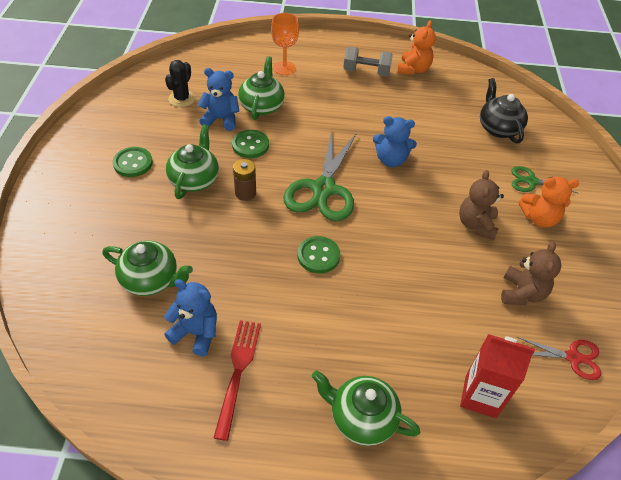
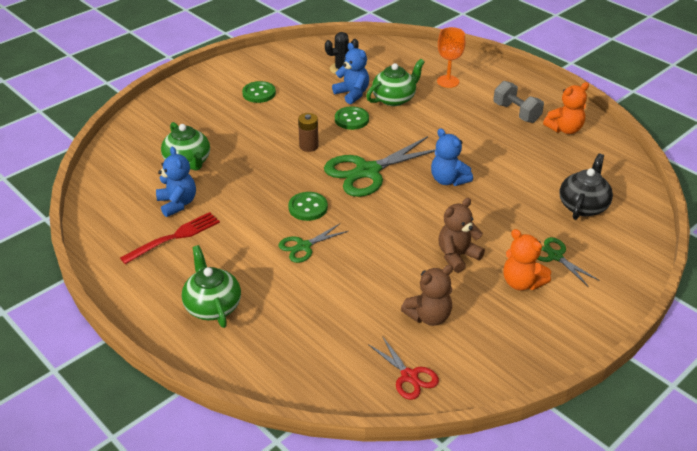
camera: 45 degrees right, 10 degrees down
(194, 179) = (285, 121): green teapot -> none
(361, 297) = (304, 246): none -> green scissors
(480, 396) = (305, 349): red carton -> none

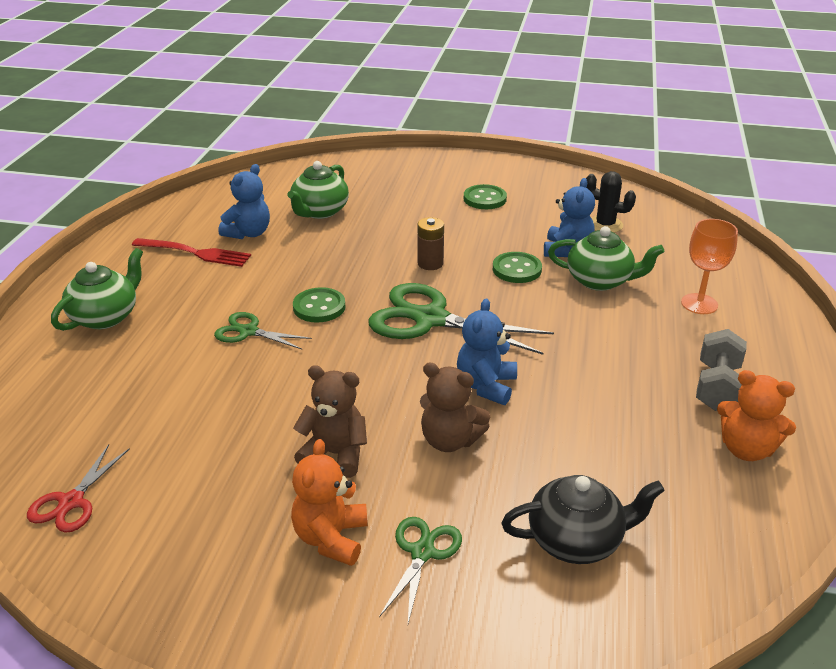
camera: 55 degrees right, 5 degrees down
(429, 316) = (195, 475): brown teddy bear -> brown teddy bear (450, 440)

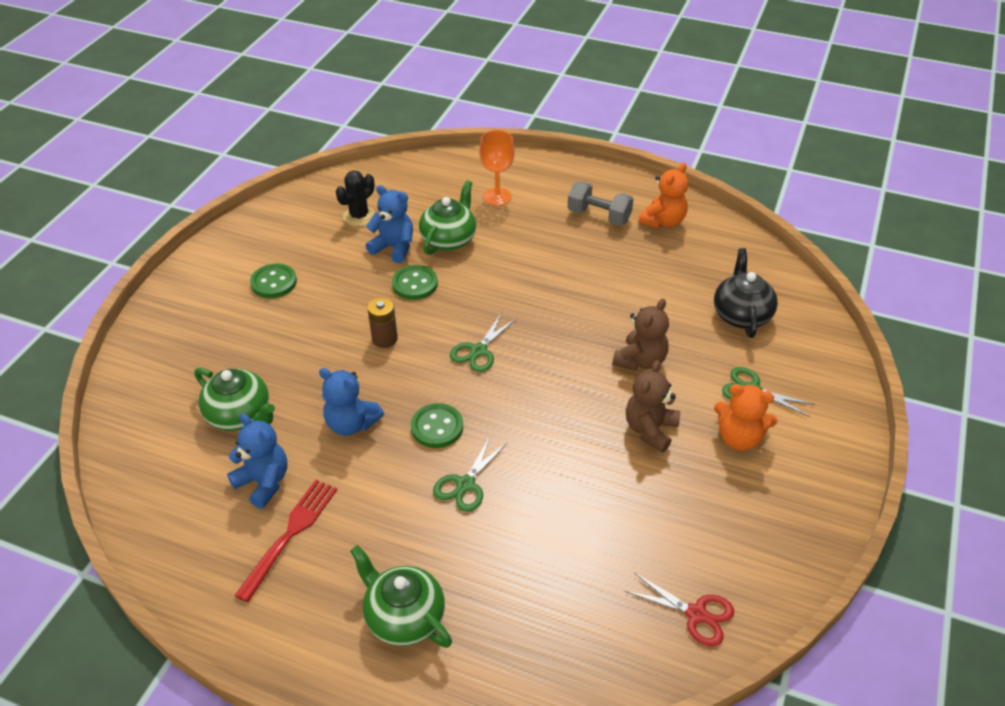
camera: 80 degrees left, 10 degrees up
(430, 319) = (478, 351): green scissors -> green scissors, size x0.52
(486, 386) = (578, 331): blue teddy bear -> blue teddy bear (351, 424)

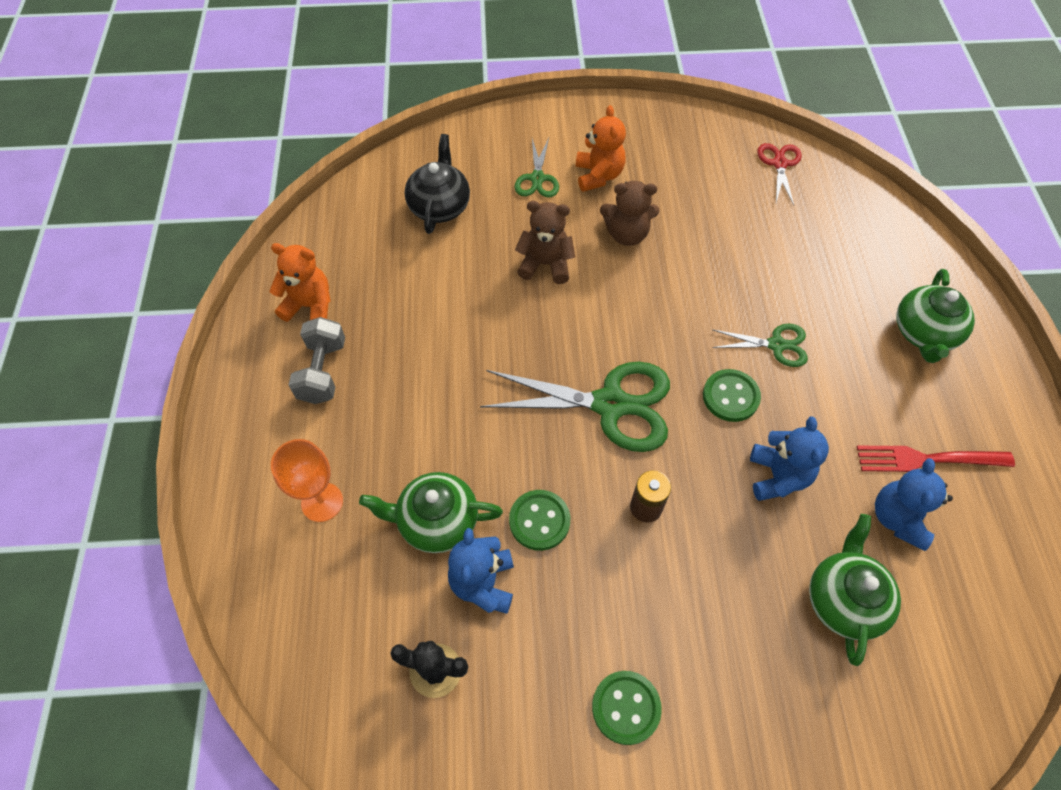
camera: 115 degrees left, 15 degrees up
(478, 351) = (610, 404): green scissors -> green scissors, size x1.91
(741, 315) = (439, 206): black teapot -> black teapot turned 120 degrees clockwise

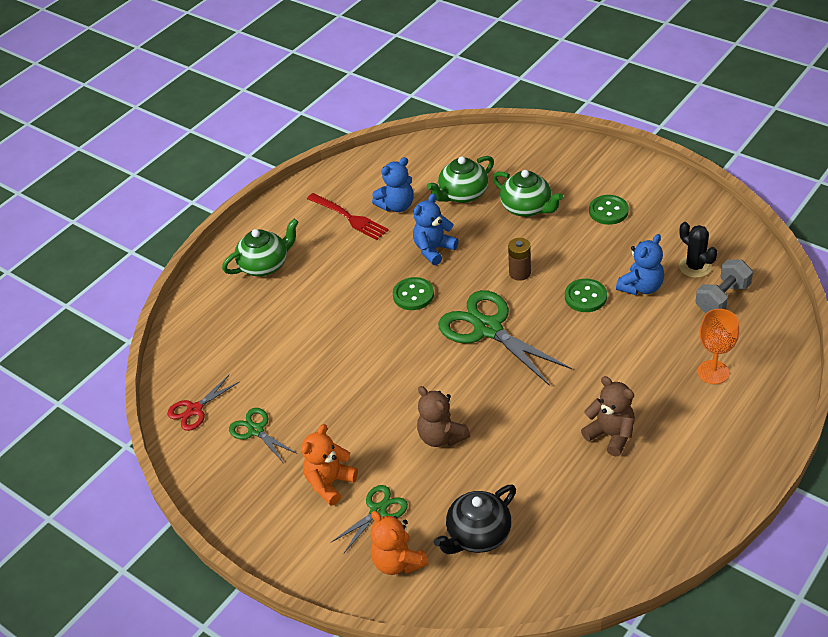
camera: 135 degrees left, 15 degrees down
(310, 306) = (645, 509): orange teddy bear -> orange teddy bear (398, 562)
(322, 371) = (665, 452): grey dumbbell -> grey dumbbell (722, 298)
(436, 521) = (647, 326): green teapot -> green teapot (527, 208)
(626, 234) = (362, 424): brown teddy bear -> brown teddy bear (611, 435)
(776, 345) = (353, 305): green scissors -> green scissors (256, 430)

